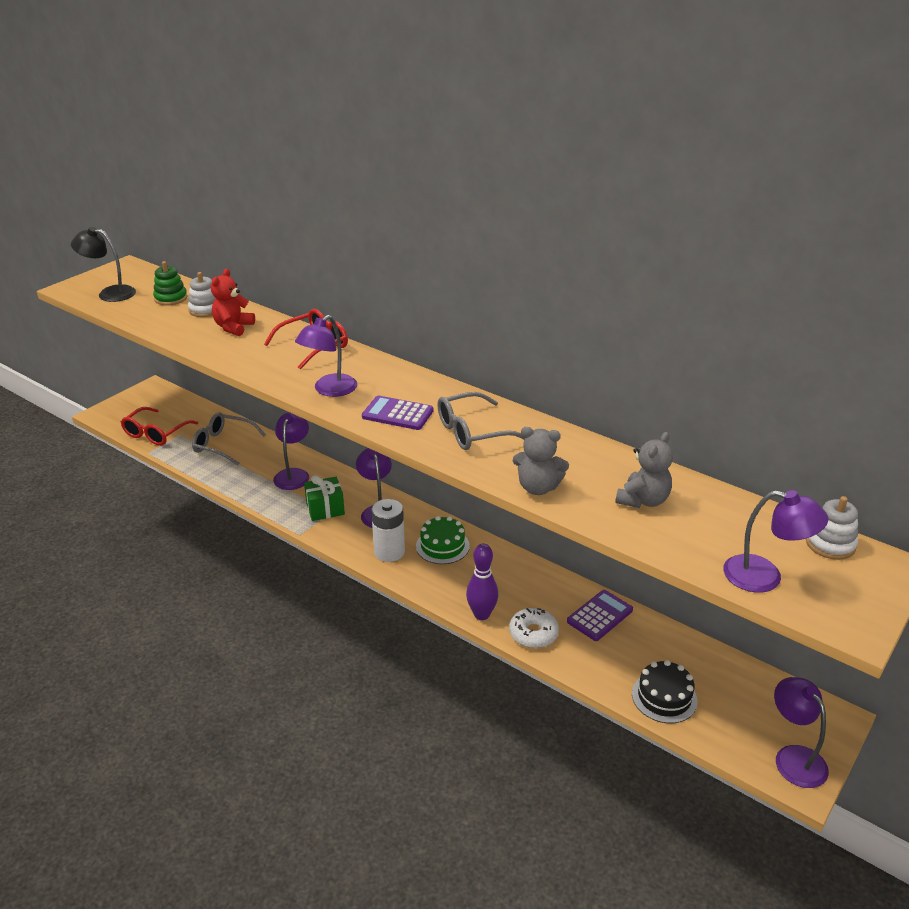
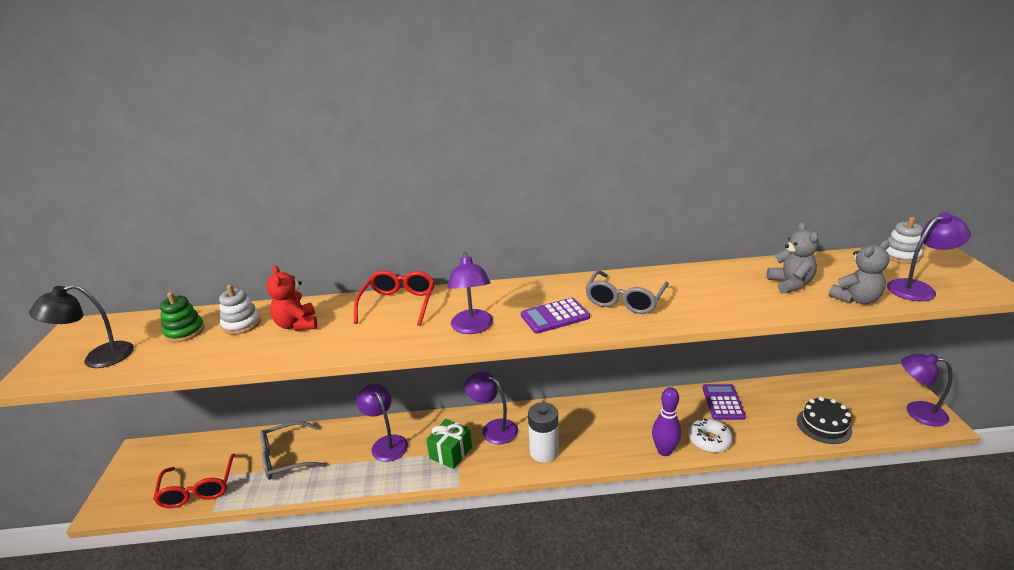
camera: 40 degrees left, 5 degrees down
(442, 546) = (572, 423): green cake -> none
(538, 487) = (729, 310): grey teddy bear -> grey teddy bear (856, 299)

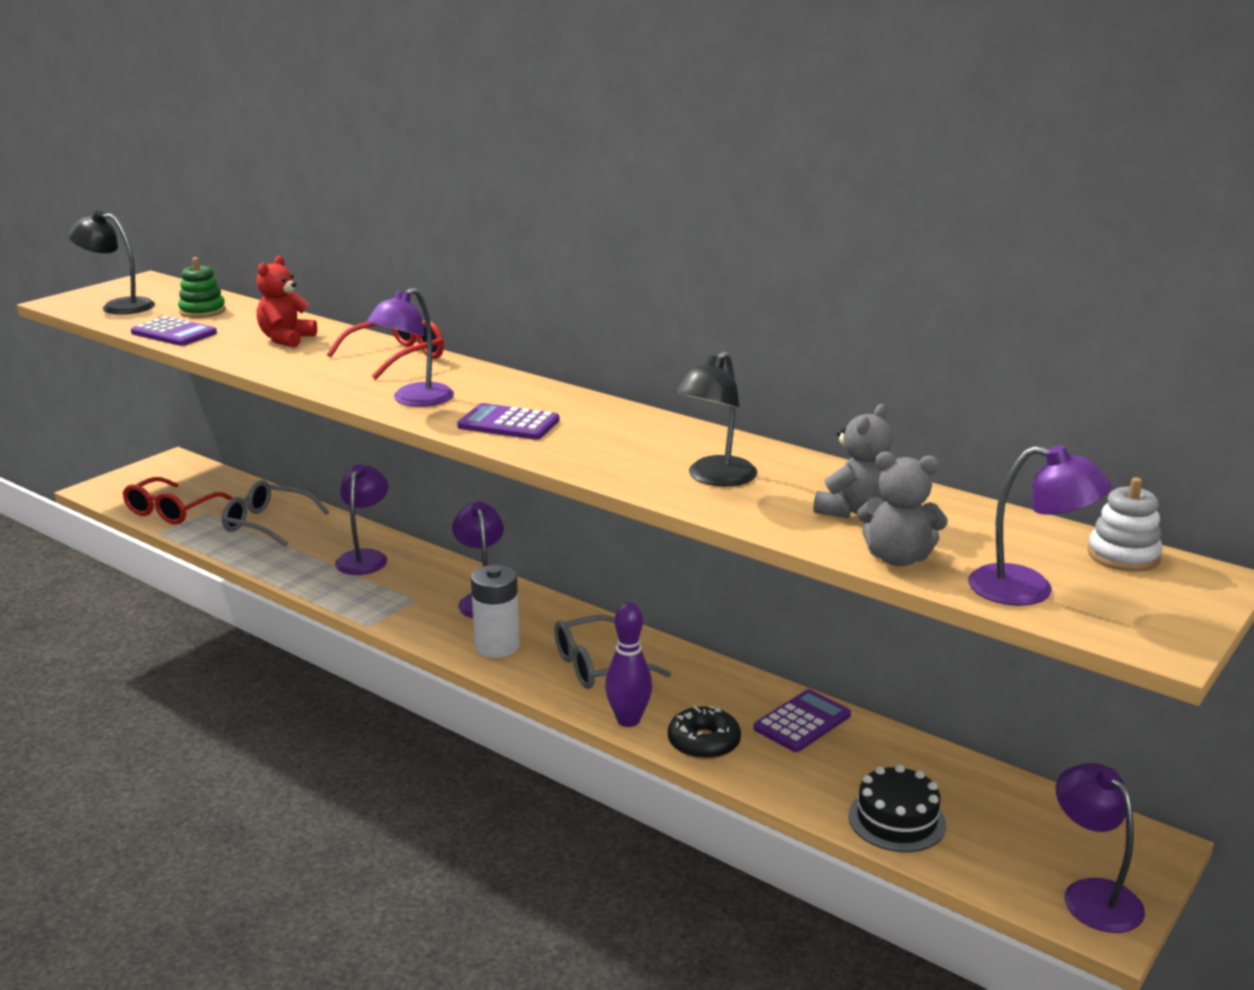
camera: 40 degrees right, 5 degrees down
(197, 359) = (174, 333): none -> purple calculator
(241, 324) = (249, 322): white stacking toy -> none
(450, 453) = (407, 597): green gift -> none
(624, 300) = (613, 441): grey glasses -> grey glasses (598, 666)
(709, 297) = (715, 478): none -> black lamp
(709, 440) = (703, 743): white donut -> black donut

